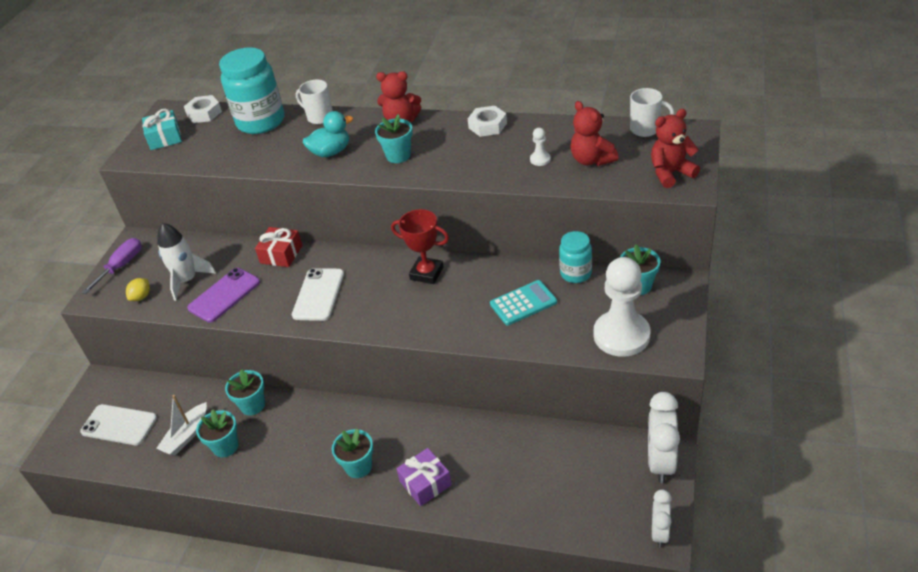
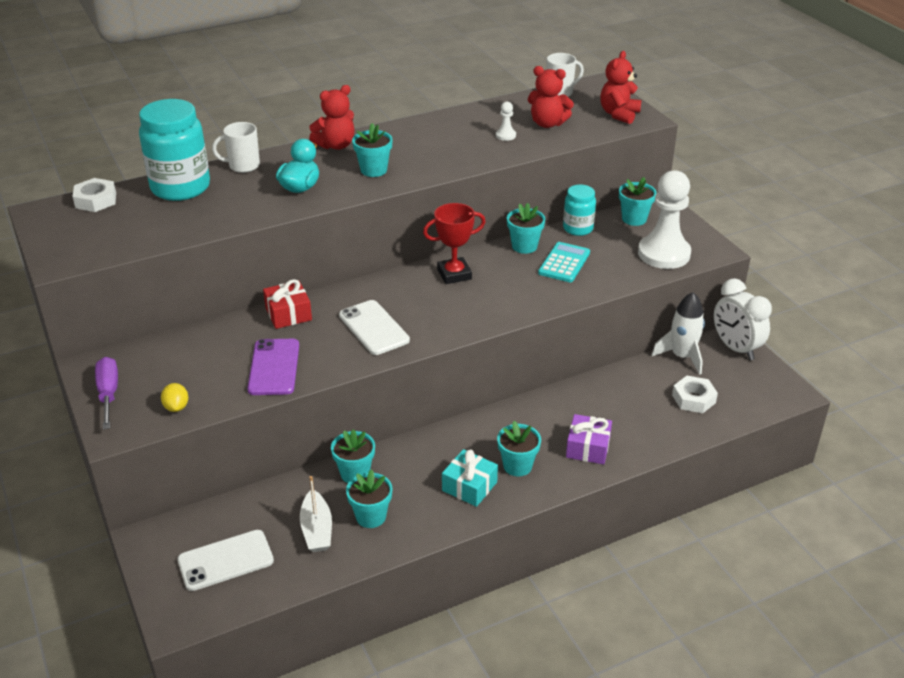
camera: 45 degrees left, 5 degrees down
(165, 138) = (79, 234): turquoise gift -> turquoise gift (469, 486)
(187, 280) = (212, 373): white rocket -> white rocket (682, 356)
(487, 125) = (424, 126): white nut -> white nut (693, 399)
(510, 271) = (524, 246): none -> turquoise flower pot
(659, 533) = (786, 390): white clock -> none

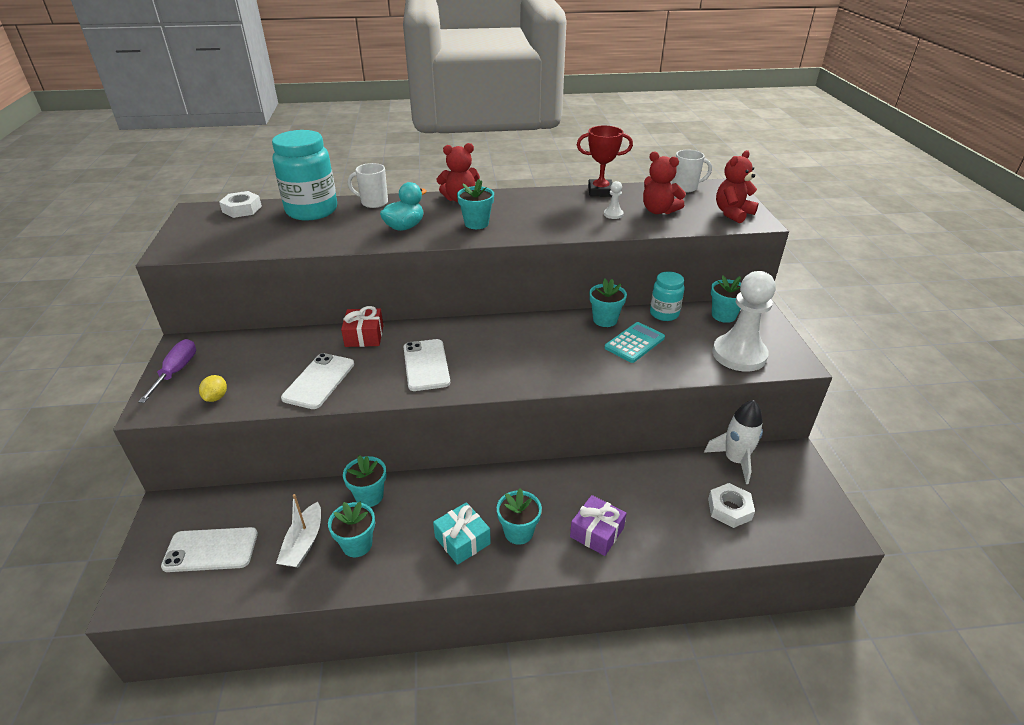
camera: 20 degrees right, 0 degrees up
(274, 367) = (319, 381): purple phone -> white phone
(454, 274) = (526, 332): red trophy -> red trophy (600, 191)
(735, 348) = (795, 465): white clock -> none

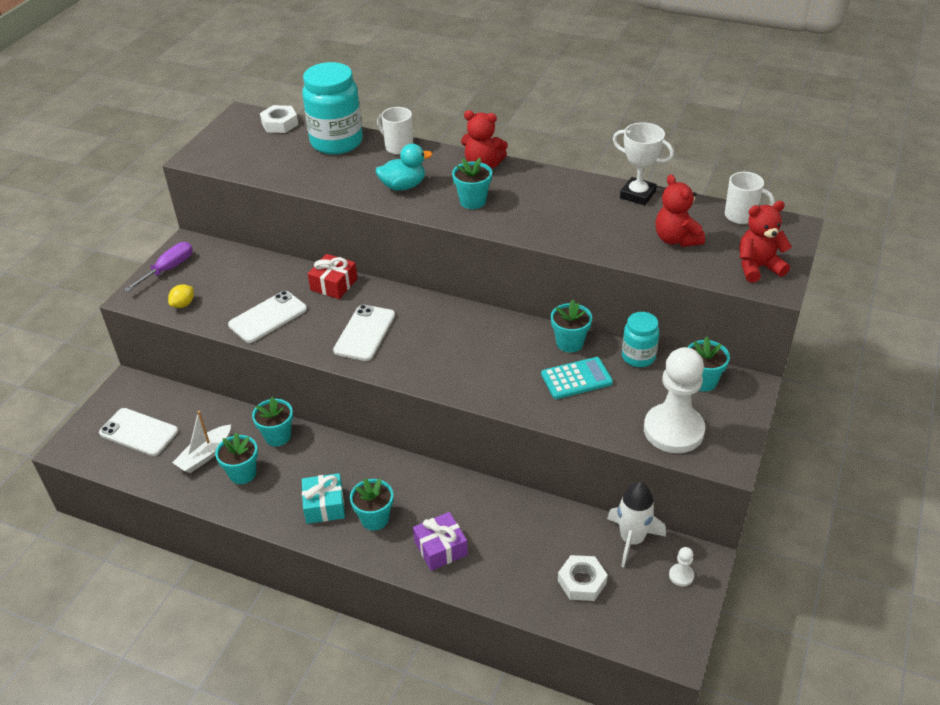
camera: 30 degrees right, 5 degrees up
(600, 191) = (637, 195): red trophy -> white trophy
(613, 214) = (621, 230): white pawn -> white pawn (681, 576)

